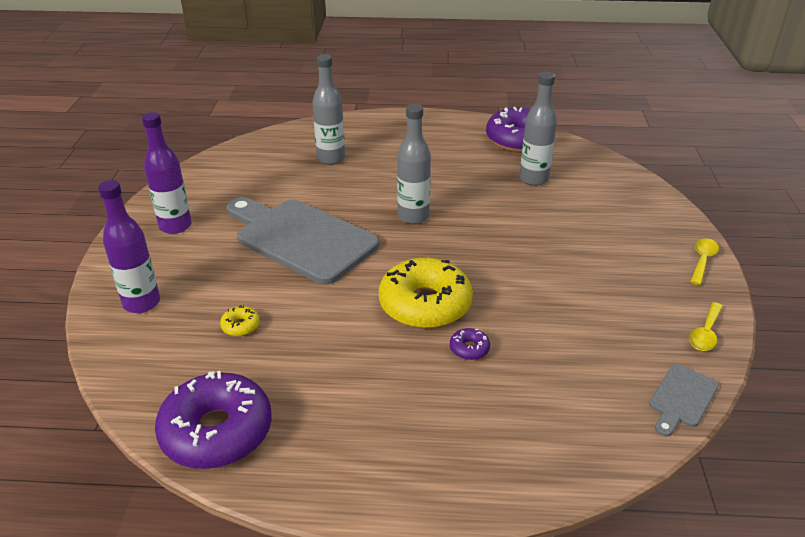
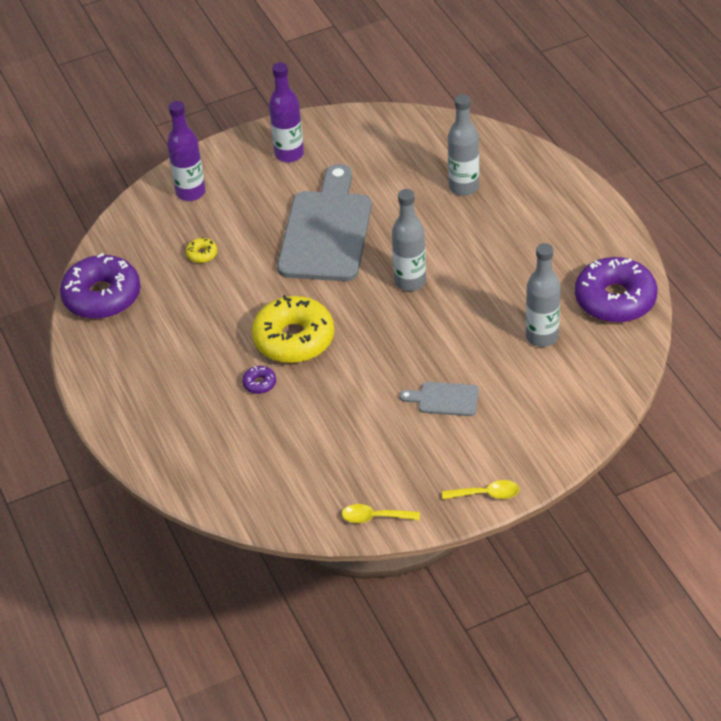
camera: 65 degrees right, 10 degrees up
(681, 398) = (283, 519): grey cutting board -> grey cutting board (444, 399)

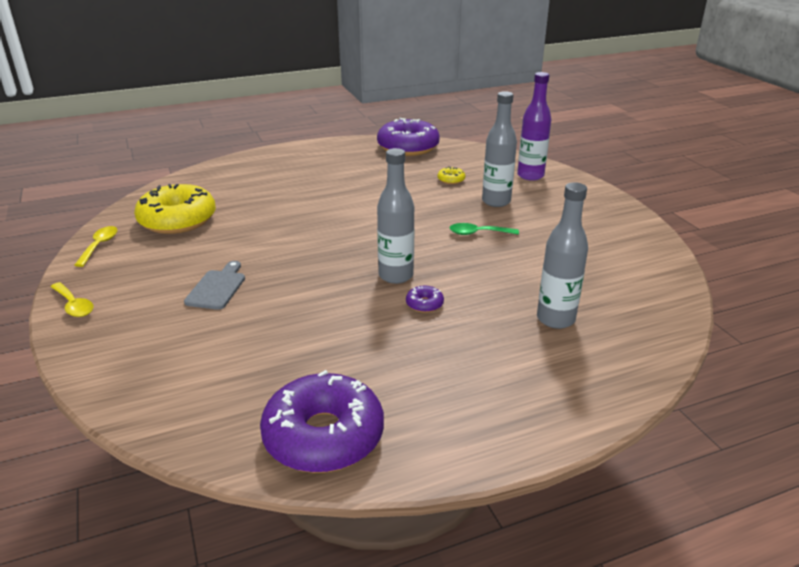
camera: 90 degrees right, 15 degrees down
(259, 383) = (288, 201): purple donut -> purple donut (424, 304)
(289, 154) = (592, 217): purple bottle -> none
(294, 339) = (335, 215): yellow donut -> yellow donut (177, 220)
(326, 231) = (478, 233): grey cutting board -> green spoon
(486, 494) = (73, 305): yellow spoon -> yellow spoon turned 45 degrees counterclockwise
(542, 337) = (278, 361): grey bottle -> grey bottle (496, 201)

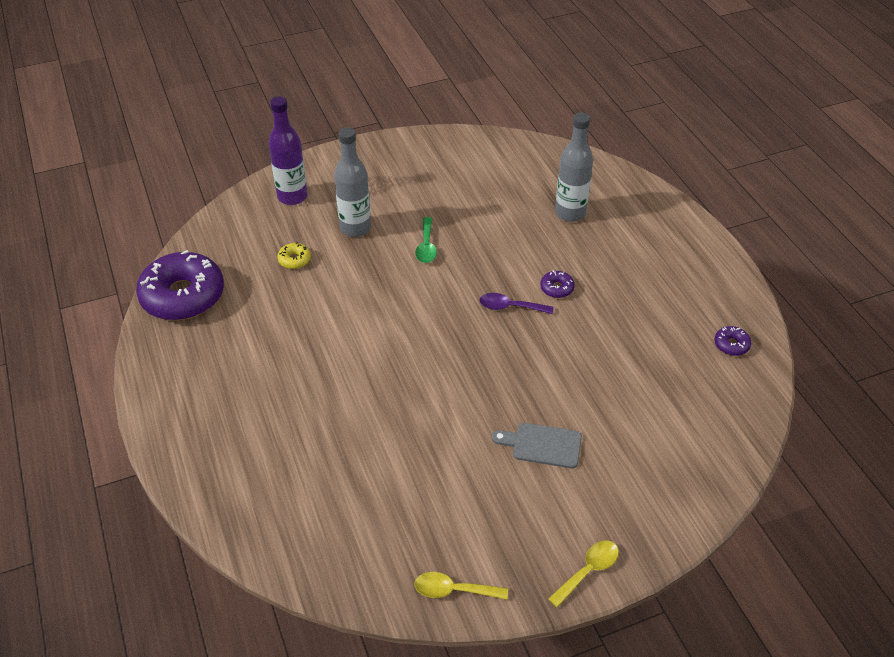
camera: 90 degrees left, 15 degrees up
(177, 220) = (385, 518): yellow donut -> none
(323, 436) = (731, 345): purple donut -> purple donut, size x0.40
(396, 276) = (510, 307): grey bottle -> purple spoon

